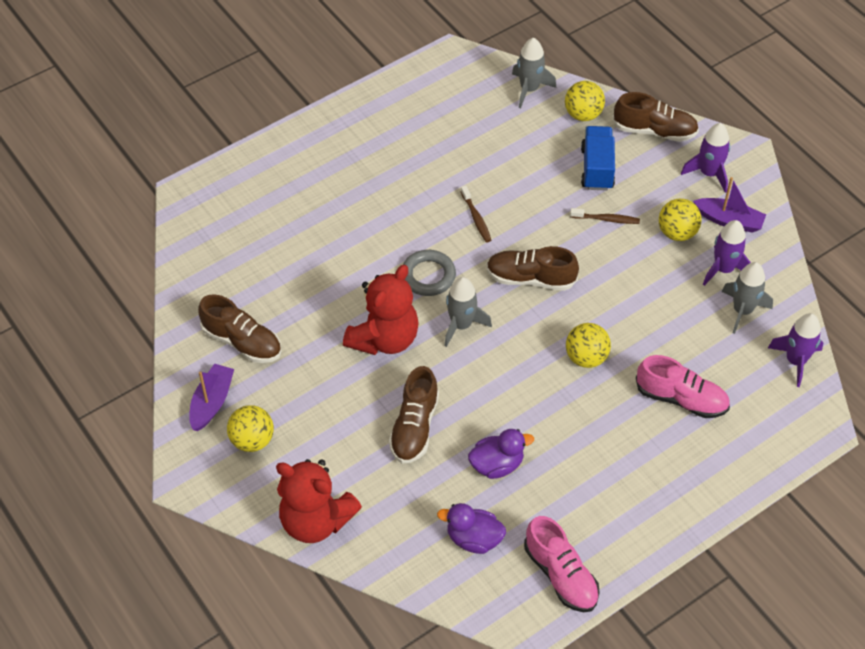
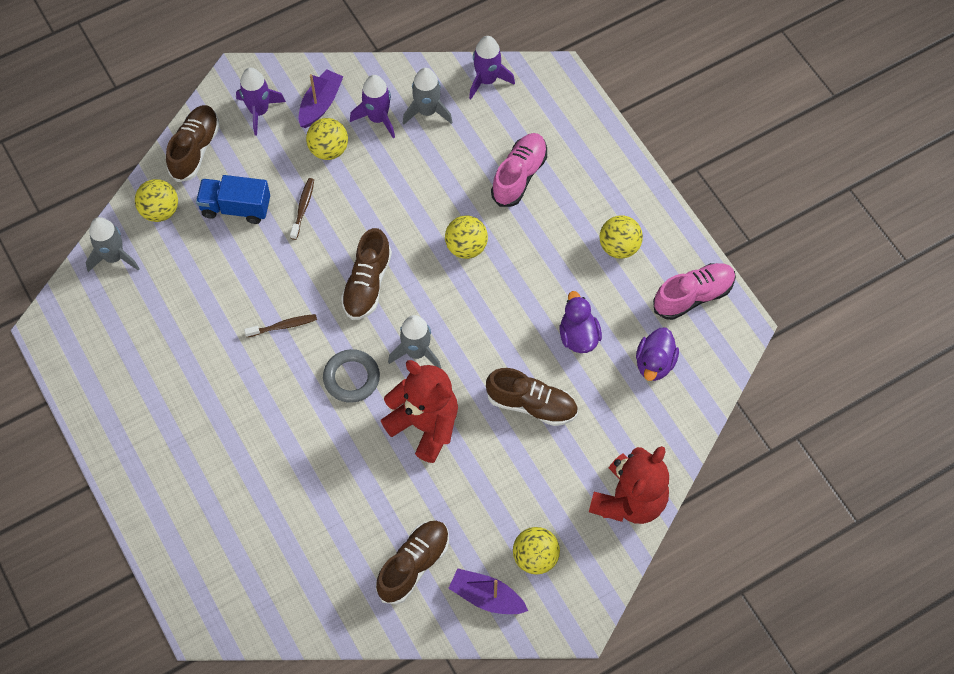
camera: 85 degrees left, 10 degrees up
(610, 498) = (619, 247): none -> yellow ball

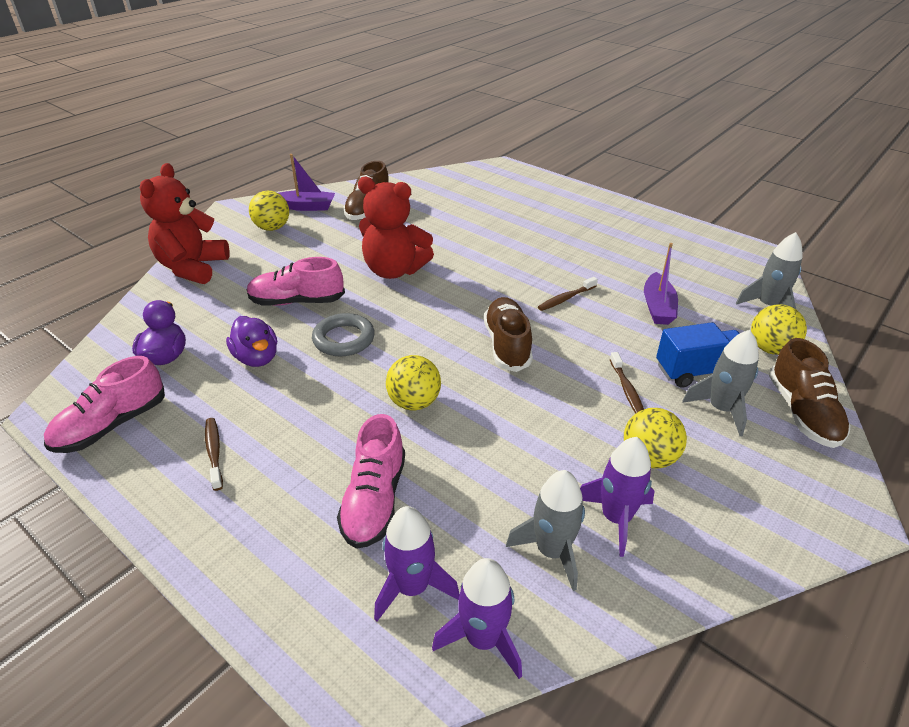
camera: 160 degrees right, 25 degrees down
(259, 111) = (777, 478): purple rocket -> purple rocket (412, 587)
(320, 104) = (708, 513): purple boat -> purple boat (658, 307)
(351, 378) = (477, 282): grey ring -> grey ring (344, 339)
(416, 352) = (426, 310): grey rocket -> grey rocket (721, 409)
(531, 404) = (297, 301): brown shoe -> pink shoe
(619, 247) = (214, 452): yellow ball -> brown toothbrush

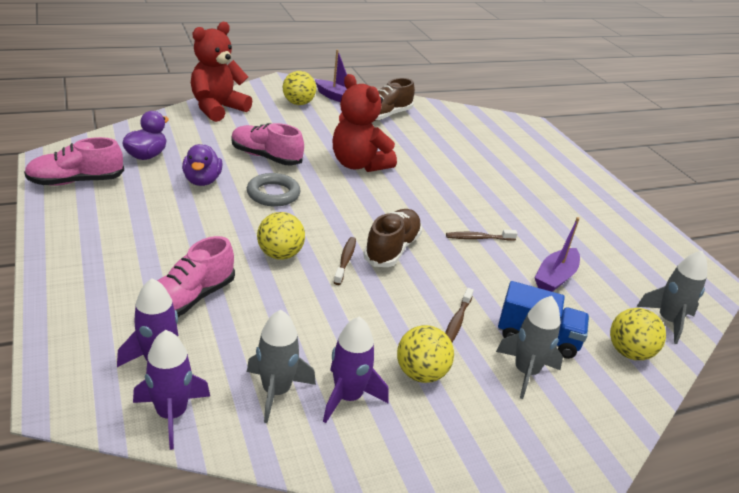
camera: 25 degrees right, 5 degrees down
(214, 452) = (119, 224): brown toothbrush -> brown toothbrush (345, 260)
(802, 412) = (602, 410): brown shoe -> none

